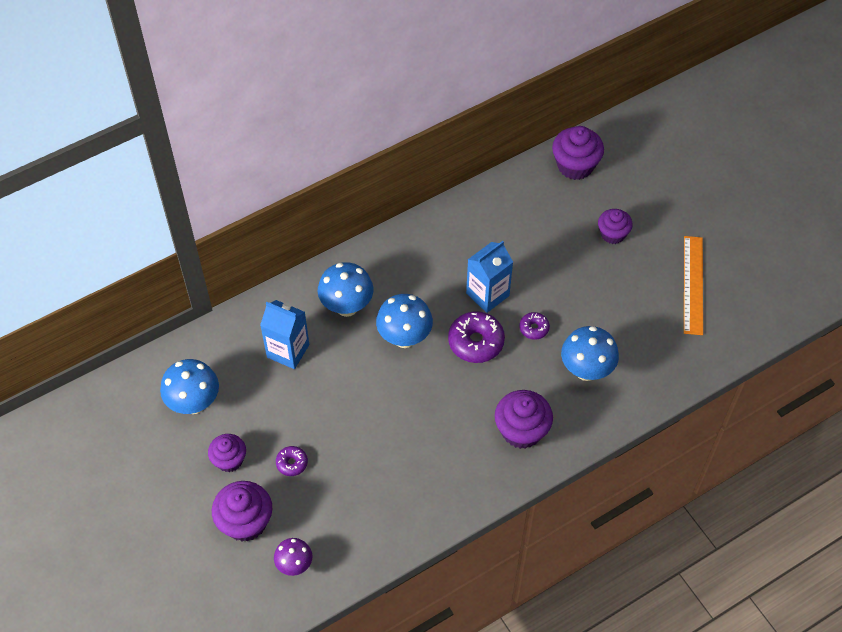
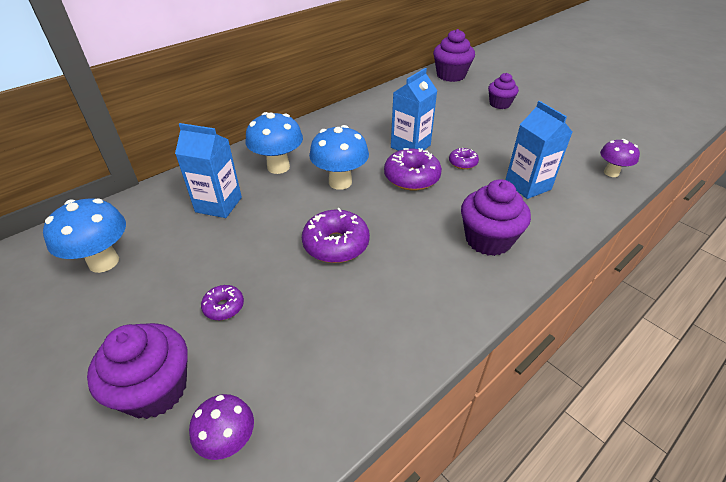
camera: 10 degrees left, 15 degrees down
(229, 460) = (140, 314): purple cupcake -> none
(388, 415) = (336, 244): none -> purple donut
(586, 370) = (527, 185): blue mushroom -> blue carton
(679, 366) = (611, 173): none -> purple mushroom
(693, 285) = (584, 124): orange ruler -> none

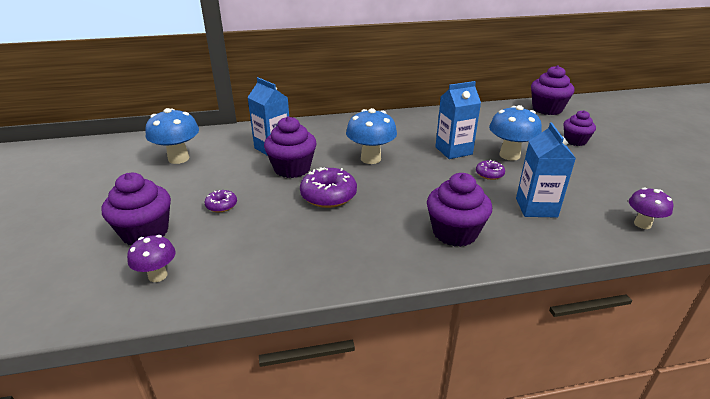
camera: 30 degrees right, 10 degrees down
(266, 224) = (292, 169): none -> purple cupcake
(278, 167) = (334, 137): blue mushroom -> blue mushroom (509, 155)
(411, 177) = (432, 172): purple donut -> none

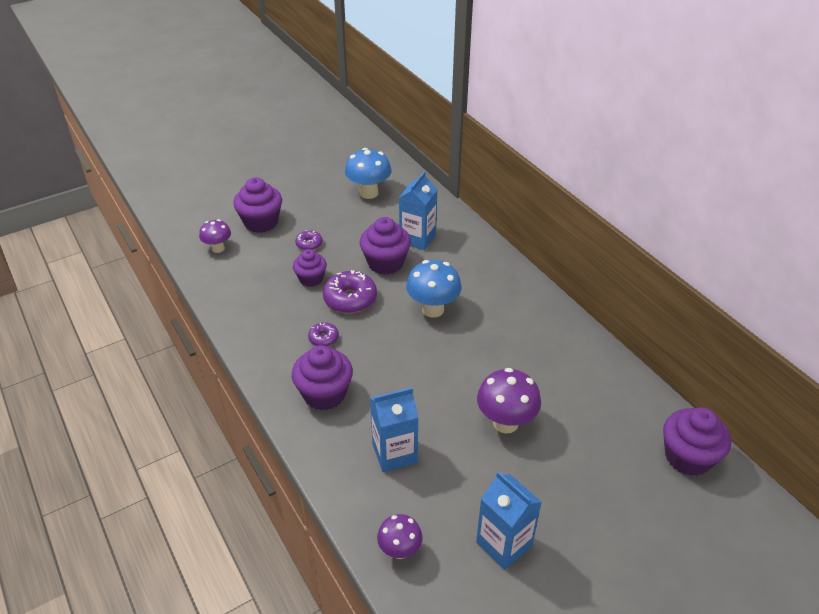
camera: 70 degrees right, 10 degrees up
(453, 151) = (488, 371): blue carton -> blue carton (504, 544)
(489, 174) = (448, 408): purple donut -> purple donut (323, 338)
(509, 155) = (505, 423): blue mushroom -> purple mushroom
(575, 141) = (590, 491): purple cupcake -> purple cupcake (311, 279)

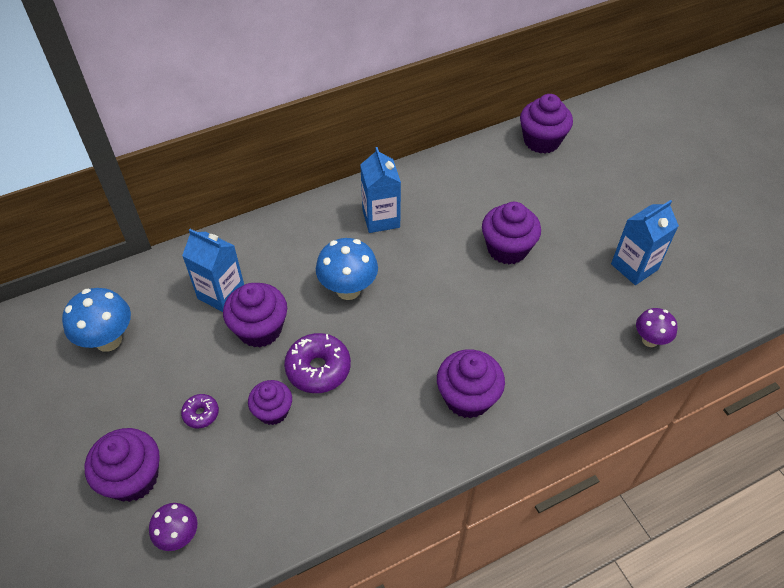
camera: 85 degrees left, 10 degrees up
(323, 338) = (382, 398): purple donut -> none
(394, 453) = (545, 337): blue carton -> blue carton (381, 218)
(505, 423) = (507, 249): purple mushroom -> purple cupcake

